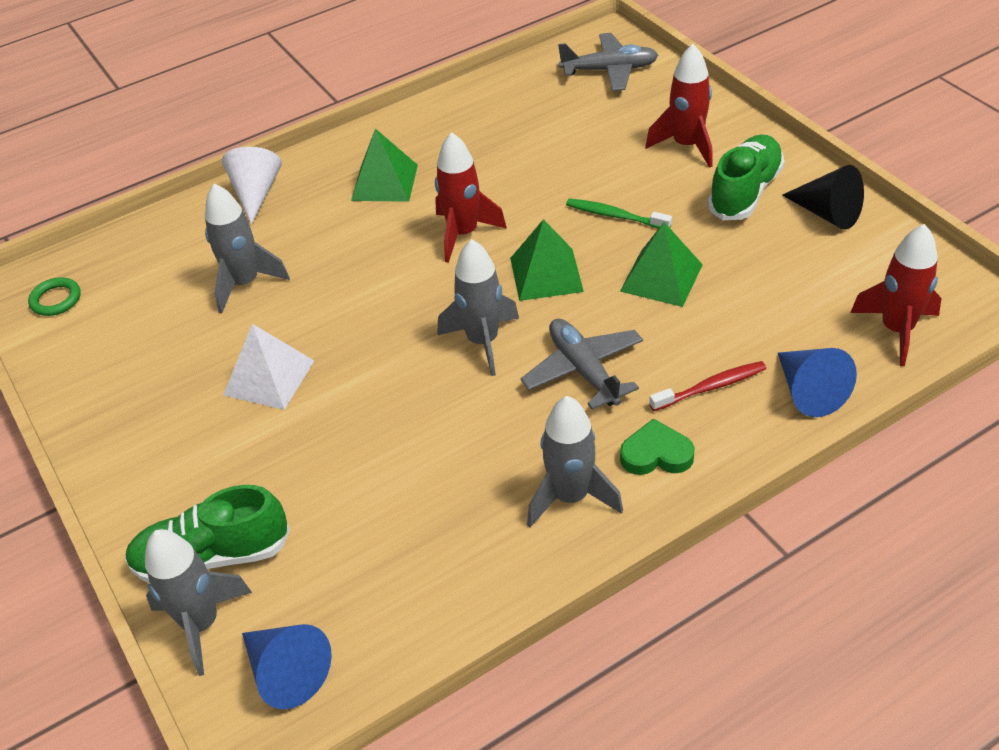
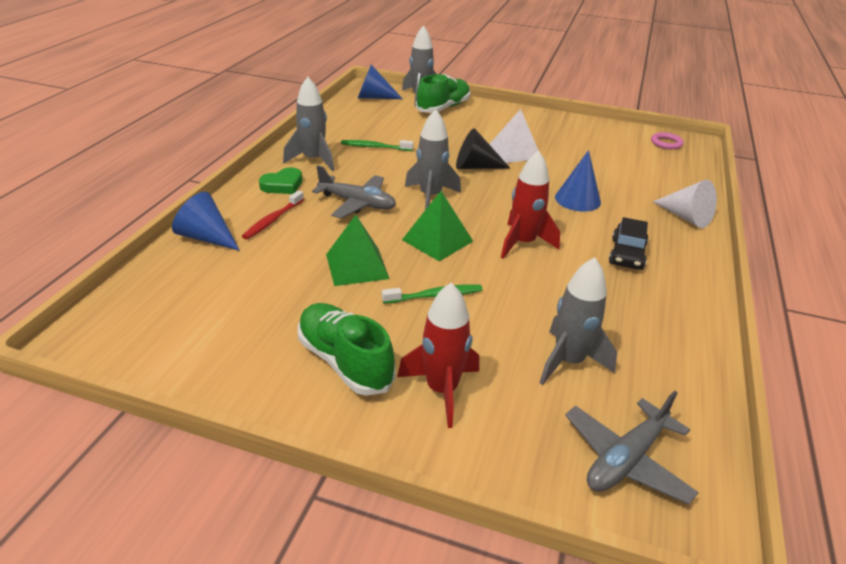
camera: 135 degrees right, 10 degrees down
(56, 300) = (666, 143): green ring -> pink ring
(245, 283) = (597, 177): grey rocket -> grey rocket (568, 361)
(323, 262) = (577, 199): none -> blue cone
(384, 182) = (627, 254): green pyramid -> black car
(449, 487) = (375, 147): none -> green toothbrush
(745, 192) = (345, 361): green shoe -> green shoe turned 150 degrees clockwise
(827, 213) = (253, 371): black cone -> black cone (475, 167)
(896, 330) = (153, 294): red rocket -> none

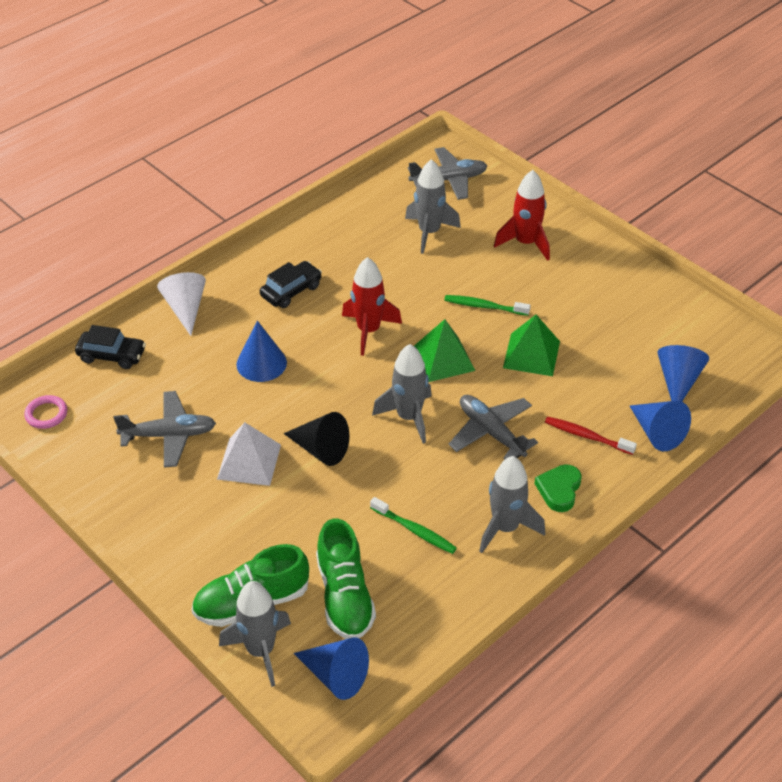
camera: 150 degrees left, 10 degrees up
(190, 283) = (678, 381): none -> blue cone
(273, 220) = (587, 436): red toothbrush -> red toothbrush turned 120 degrees counterclockwise
(283, 185) = (559, 490): green heart -> green heart turned 60 degrees counterclockwise
(345, 361) = (579, 279): green shoe -> green shoe (344, 596)
(580, 151) = (169, 435): none -> grey plane
(683, 177) = (112, 355): none -> black car

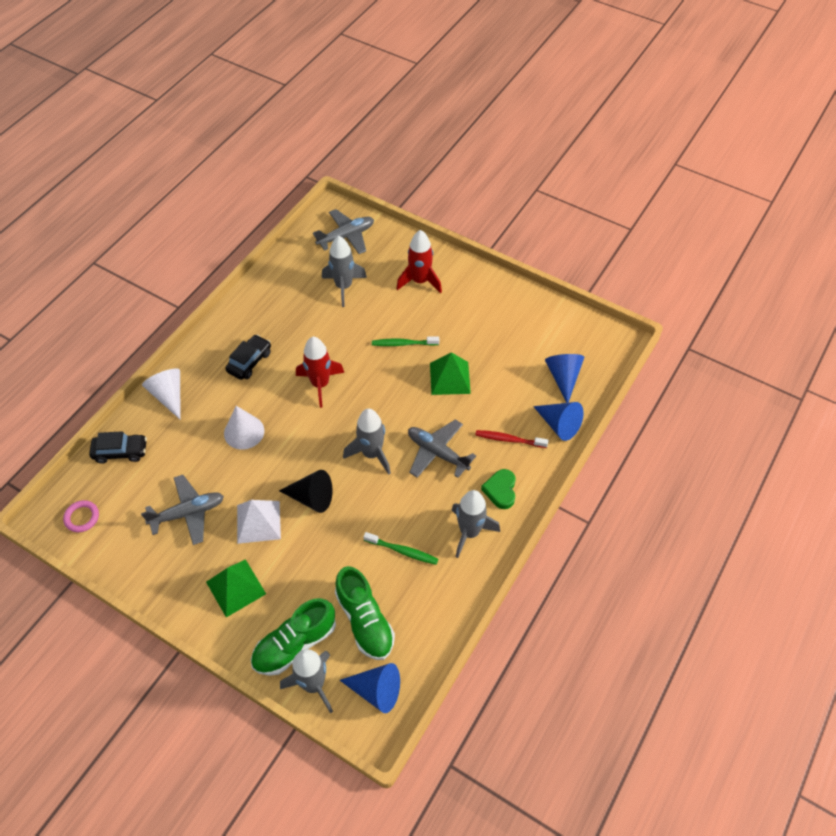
camera: 15 degrees left, 10 degrees up
(261, 363) = (244, 432): blue cone -> white cone
(443, 359) = (384, 396): green pyramid -> green pyramid (236, 587)

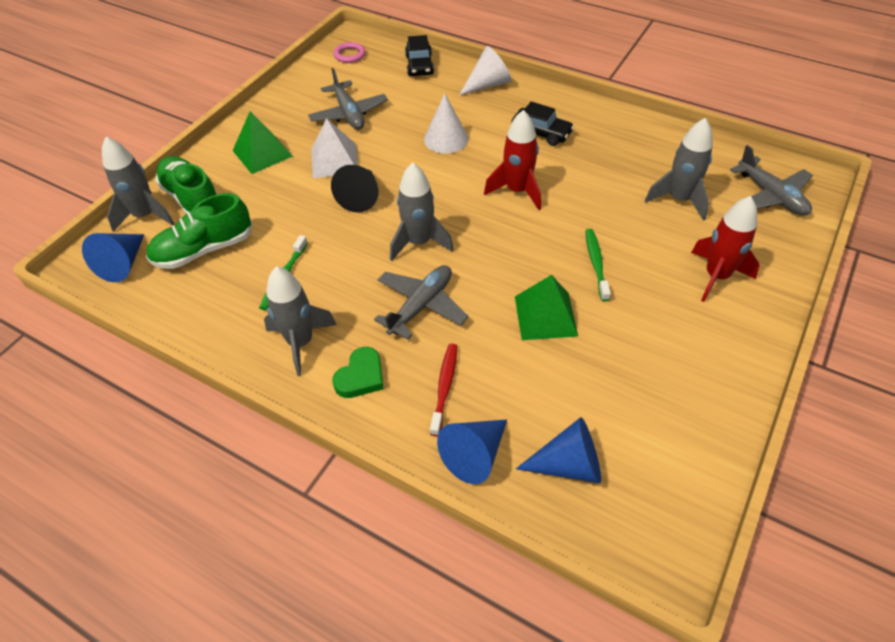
camera: 90 degrees right, 5 degrees down
(500, 490) = (361, 376): green heart -> green heart turned 120 degrees clockwise

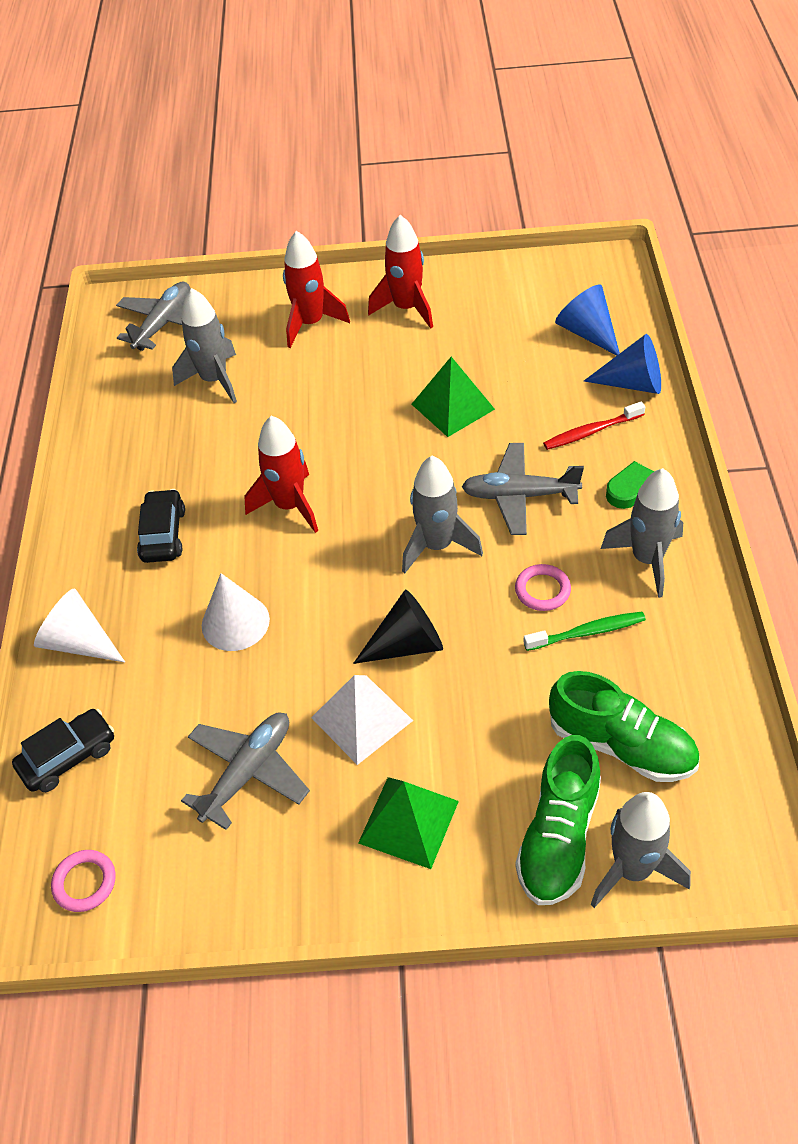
camera: 120 degrees left, 0 degrees up
(123, 264) = (719, 818): blue cone -> none
(334, 274) = (542, 590): none -> pink ring
(596, 263) = (356, 401): green toothbrush -> none
(698, 347) = (406, 308): none -> red rocket

